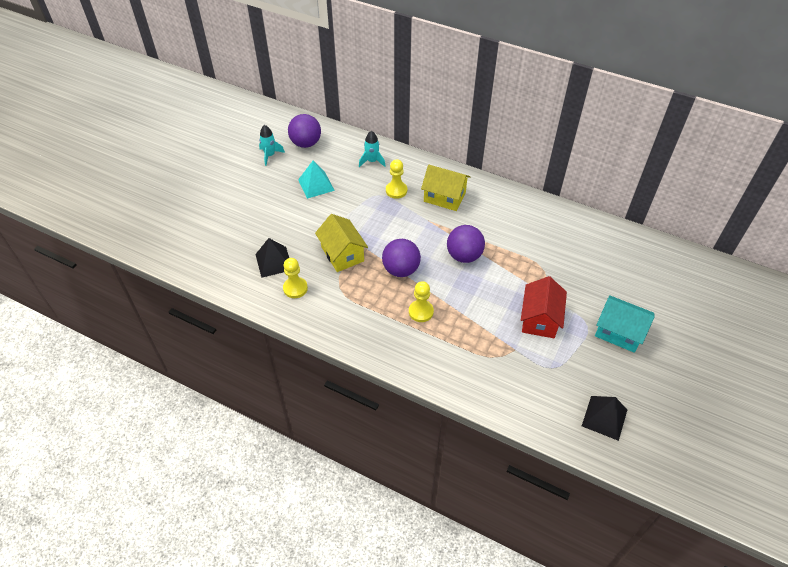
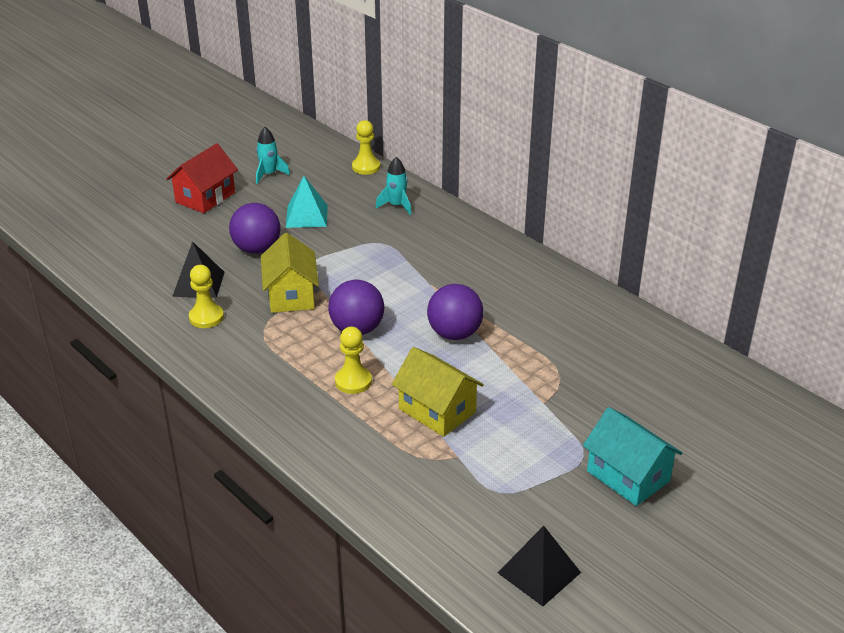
camera: 20 degrees right, 15 degrees down
(306, 143) = (323, 171): purple ball -> purple ball (257, 249)
(396, 190) = (408, 243): yellow pawn -> yellow pawn (366, 167)
(444, 197) = (470, 264): yellow house -> yellow house (437, 411)
(540, 319) = (517, 431): red house -> red house (205, 197)

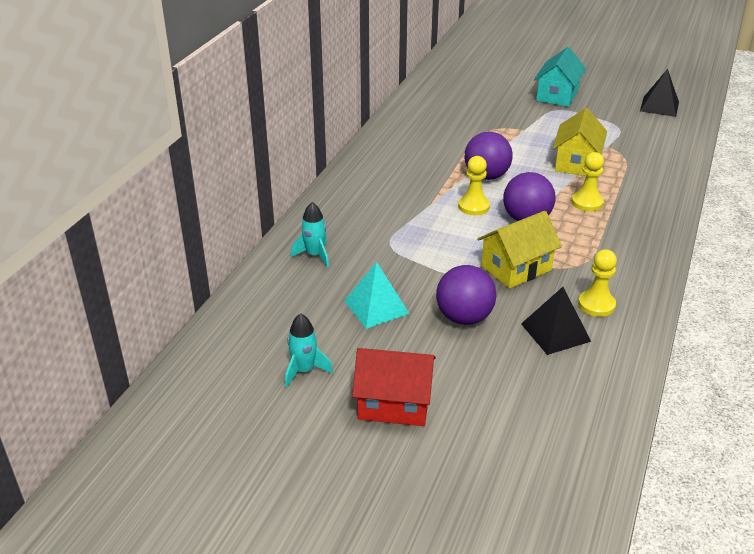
camera: 115 degrees left, 0 degrees up
(366, 167) = (243, 300): yellow pawn -> yellow pawn (473, 206)

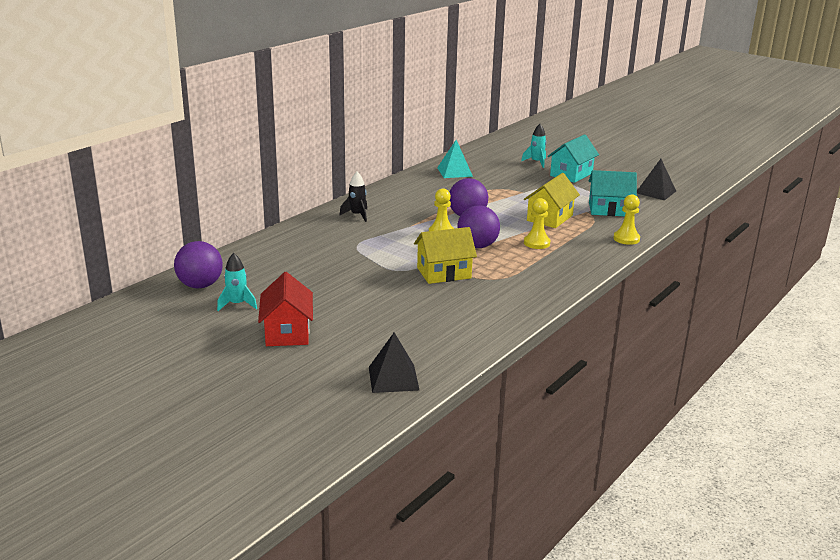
camera: 15 degrees right, 10 degrees down
(314, 255) = (295, 243): turquoise rocket -> turquoise rocket (536, 162)
(360, 197) = (357, 215): none -> black rocket
(376, 307) = (317, 278): turquoise pyramid -> turquoise pyramid (454, 172)
(394, 404) = (287, 332): red house -> red house turned 60 degrees clockwise
(464, 317) = (379, 294): purple ball -> purple ball (200, 285)
(555, 332) = (442, 314): black pyramid -> black pyramid (393, 378)
(596, 305) = (489, 303): yellow pawn -> yellow pawn (626, 239)
(629, 139) = (609, 209): none -> turquoise house

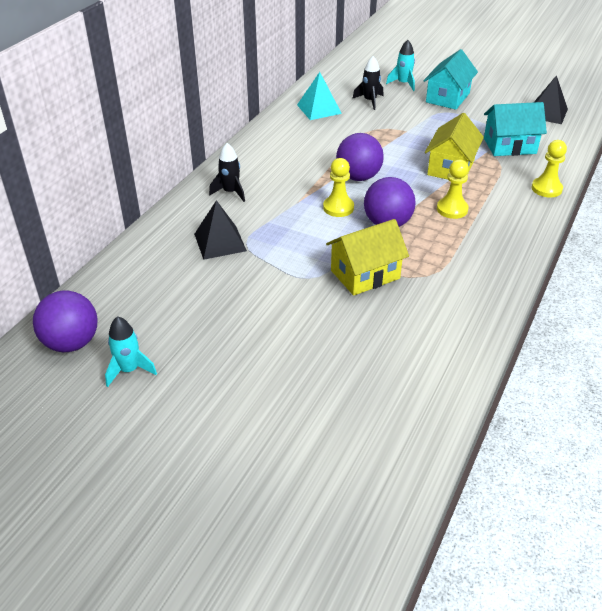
camera: 10 degrees left, 15 degrees up
(287, 332) = (208, 411): red house -> none
(393, 378) = (370, 475): black pyramid -> black pyramid (220, 242)
(501, 170) = (370, 101): none -> black rocket

